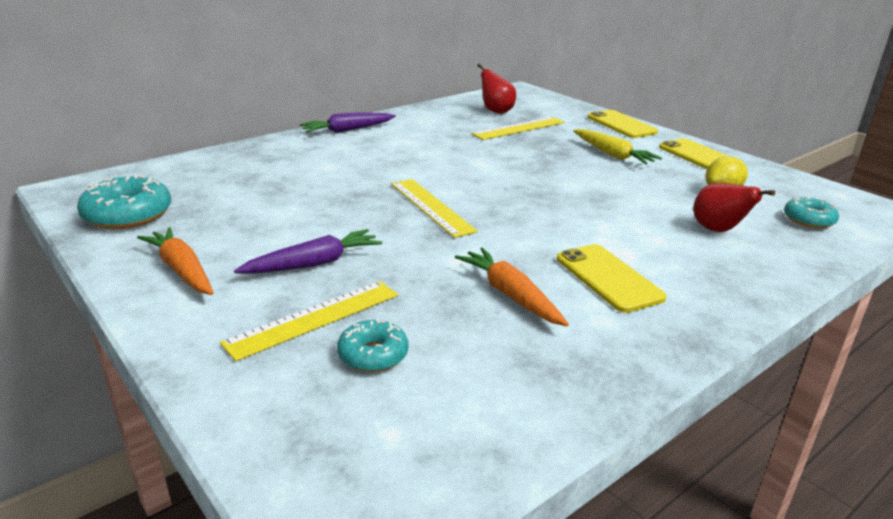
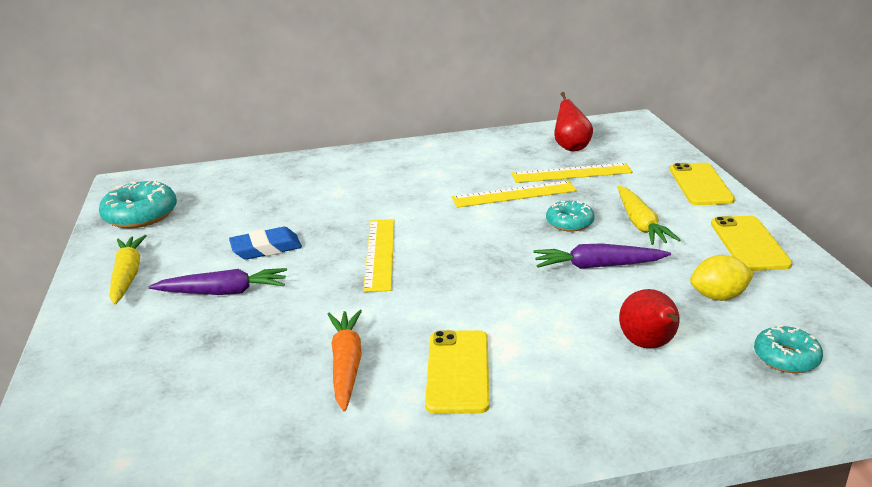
camera: 30 degrees right, 0 degrees up
(182, 270) = (128, 276): orange carrot -> yellow carrot
(313, 221) = (266, 248): none -> blue eraser
(314, 318) = (172, 344): yellow ruler -> yellow ruler (514, 194)
(347, 130) = (396, 152): purple carrot -> purple carrot (597, 266)
(373, 355) = (179, 390): turquoise donut -> turquoise donut (569, 223)

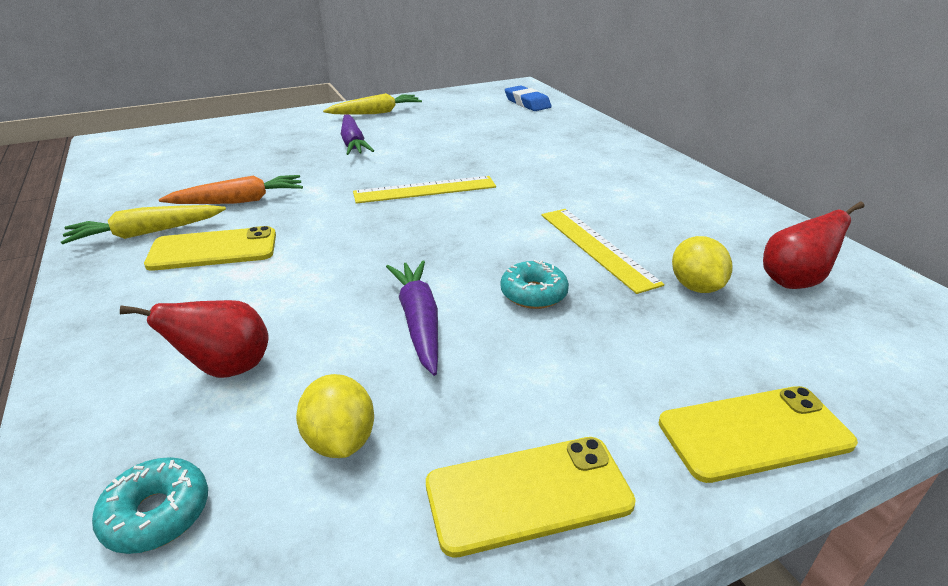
camera: 75 degrees right, 5 degrees up
(141, 215) = (468, 99): turquoise donut -> none
(266, 248) = (425, 145): blue eraser -> blue eraser (527, 103)
(571, 173) = (695, 287): yellow ruler -> yellow lemon
(640, 224) = (555, 357): yellow carrot -> yellow carrot (146, 233)

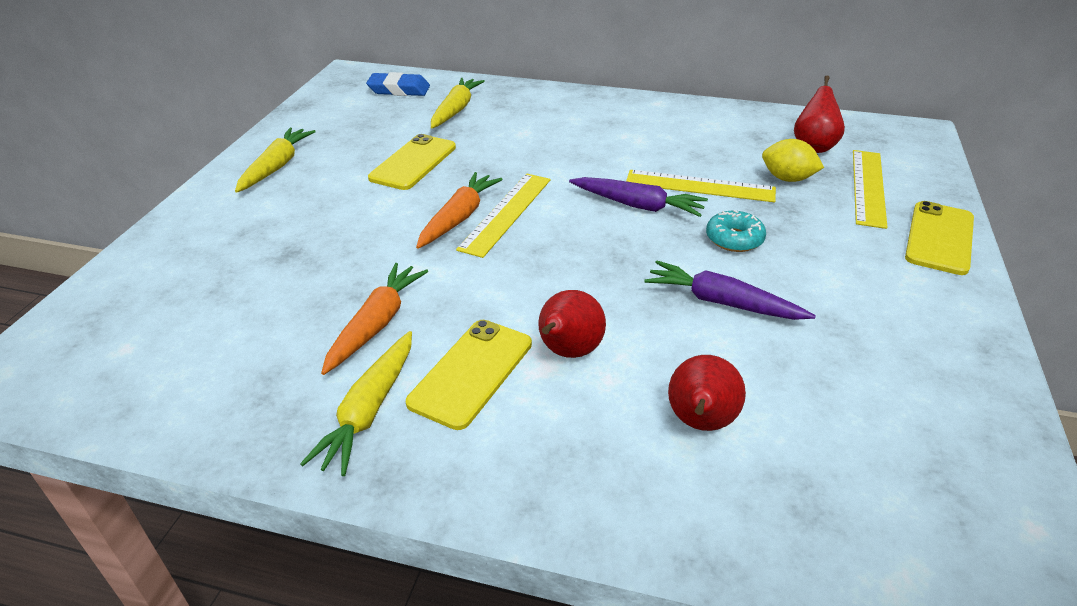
camera: 50 degrees left, 5 degrees up
(157, 514) = (860, 508): turquoise donut -> none
(271, 276) = (568, 352): none -> red pear
(340, 441) = (839, 392): yellow lemon -> none
(353, 143) = (337, 209): purple carrot -> purple carrot (638, 205)
(395, 178) = (459, 217): none -> orange carrot
(528, 494) = (940, 336): yellow phone -> yellow phone (413, 162)
(535, 126) = (456, 110): none -> yellow carrot
(776, 343) = (868, 187): none -> yellow ruler

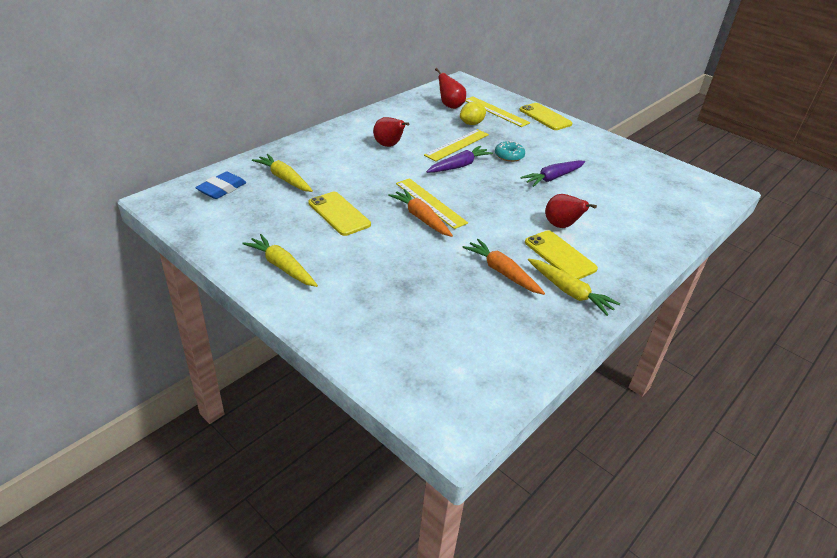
camera: 65 degrees left, 0 degrees up
(700, 422) = (623, 213): red pear -> red pear (389, 145)

